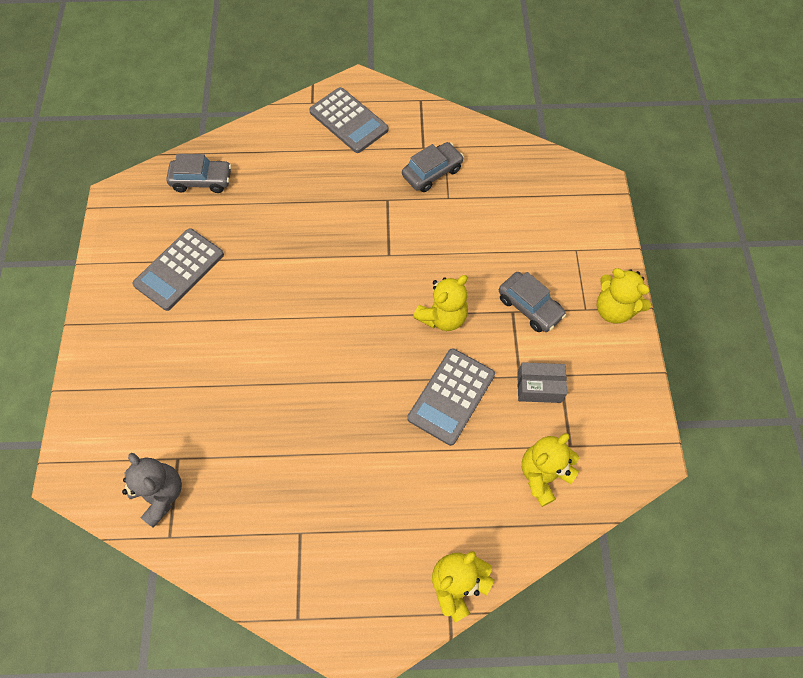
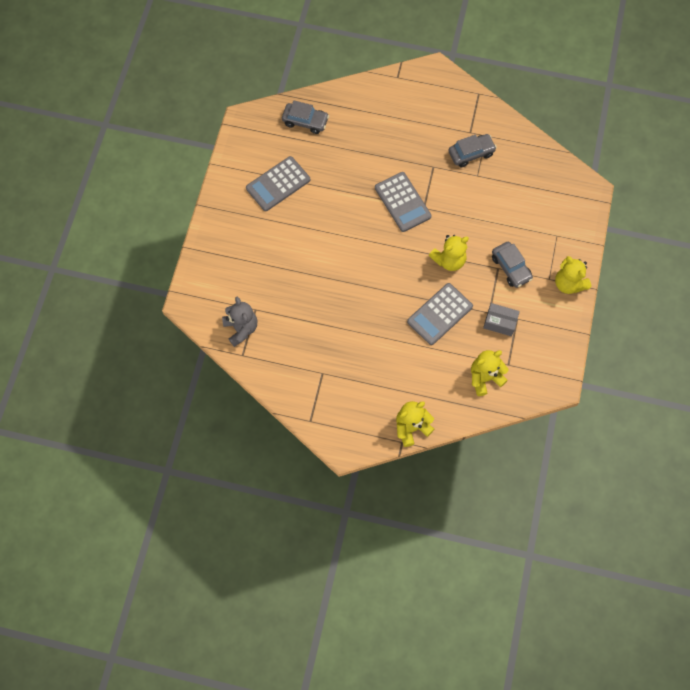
camera: 15 degrees right, 5 degrees up
(349, 121) = (421, 98): grey calculator -> grey calculator (402, 202)

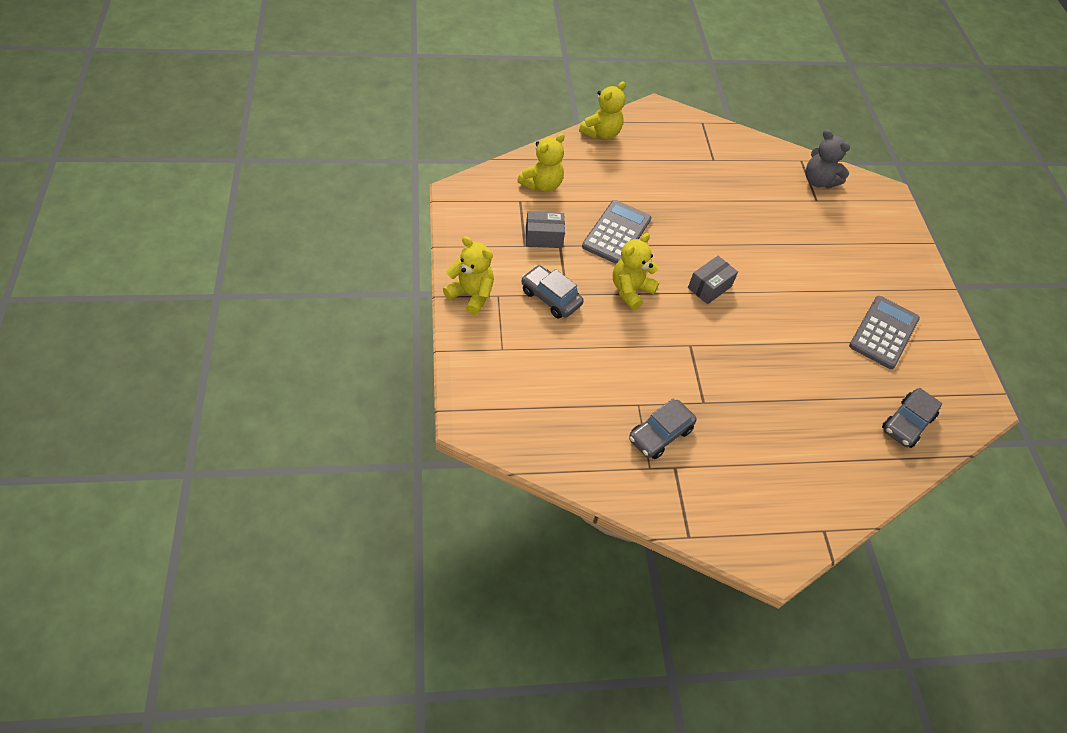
camera: 155 degrees right, 15 degrees down
(305, 121) = (907, 423): grey car -> grey car turned 45 degrees counterclockwise
(388, 249) = (709, 287): none -> grey box
(402, 202) = (720, 346): grey calculator -> none

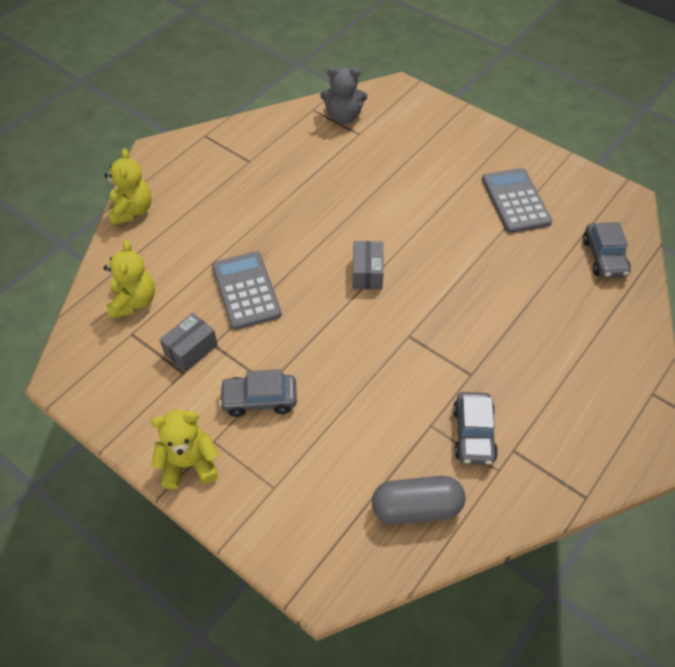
camera: 40 degrees left, 0 degrees up
(571, 437) = (416, 508): none -> grey capsule
(630, 290) = (314, 331): yellow teddy bear -> none

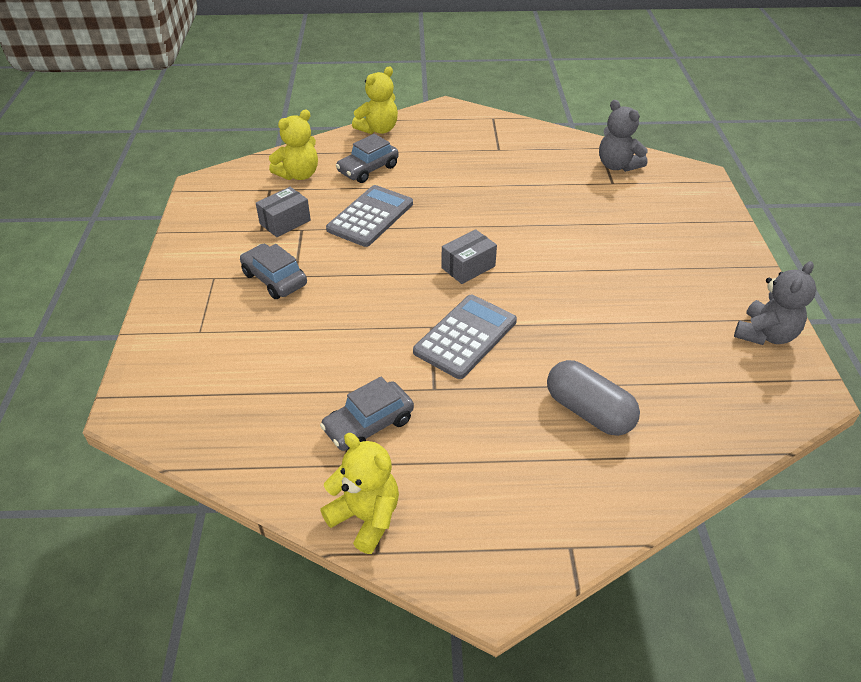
camera: 50 degrees right, 10 degrees down
(189, 464) = (182, 277): yellow teddy bear -> yellow teddy bear (366, 517)
(191, 349) = (285, 222): grey box -> grey box turned 45 degrees counterclockwise
(416, 508) = (253, 427): grey capsule -> grey capsule (588, 411)
(515, 201) = (680, 312): grey calculator -> grey calculator (465, 336)
(568, 180) = (765, 334): none -> grey teddy bear
(604, 257) = (702, 413): grey car -> grey car (368, 169)

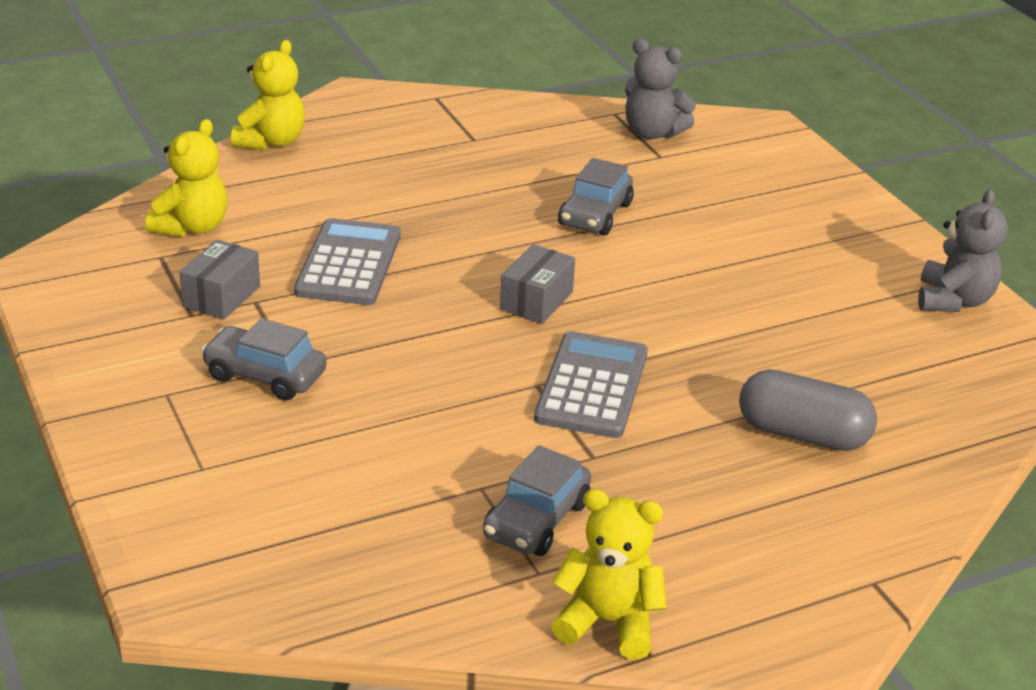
camera: 25 degrees left, 10 degrees down
(368, 169) = (297, 200): grey car -> grey car (595, 214)

